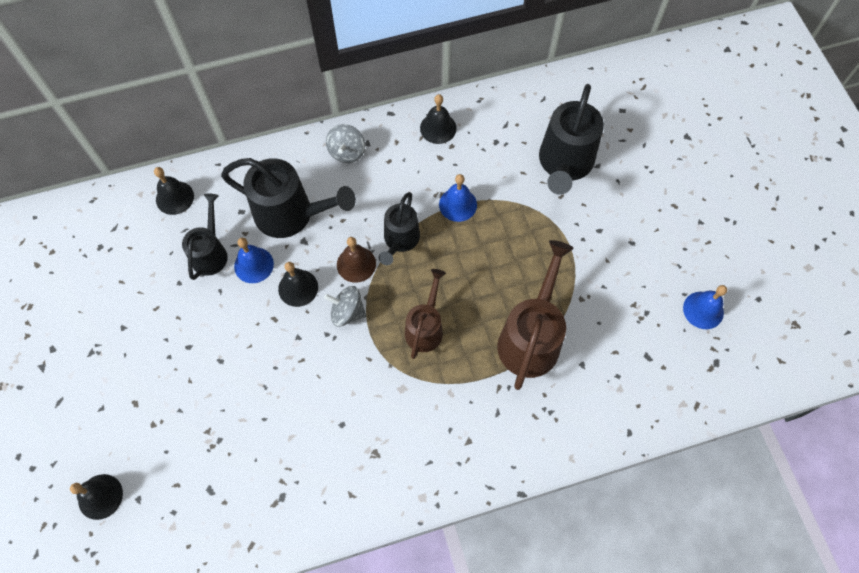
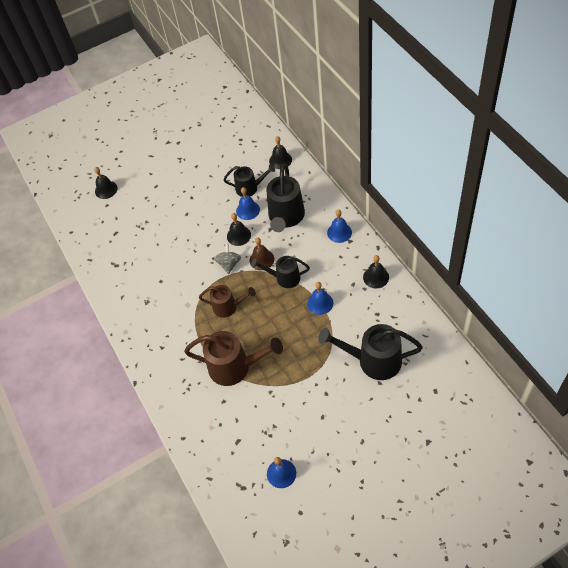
camera: 85 degrees right, 10 degrees down
(347, 152) = (339, 232): grey spinning top -> blue bell

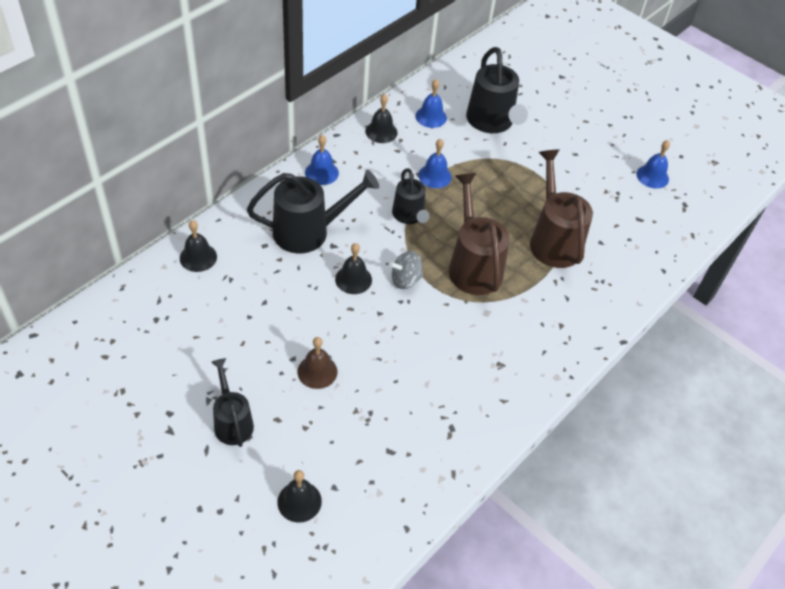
camera: 120 degrees left, 5 degrees down
(229, 307) = (473, 265): brown watering can -> brown watering can, size x1.62
(248, 210) = (304, 278): blue bell -> blue bell (431, 116)
(250, 188) = (260, 284): black watering can -> black watering can (232, 421)
(261, 259) = (387, 245): brown bell -> brown bell (317, 371)

